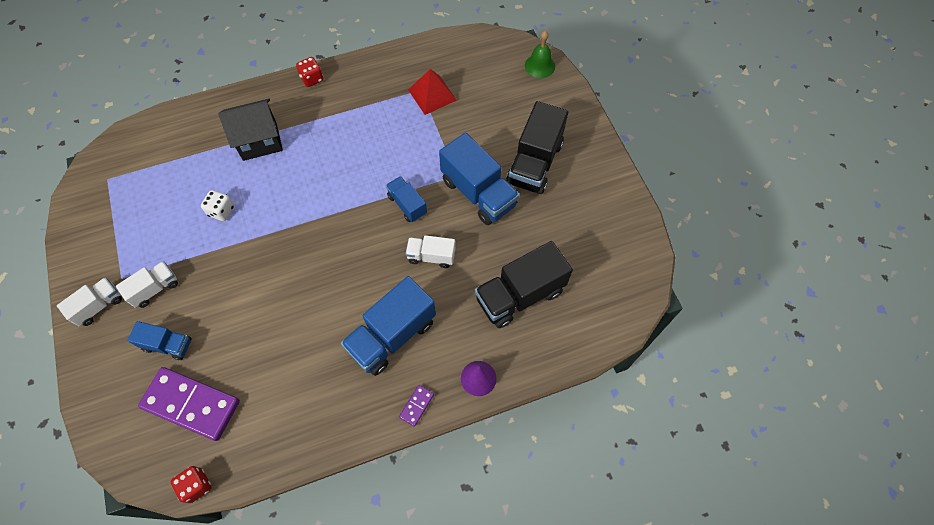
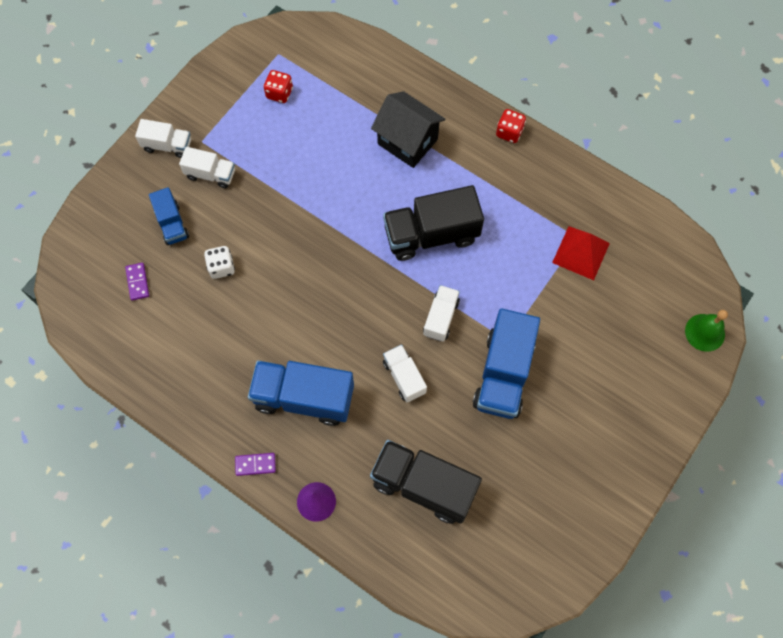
camera: 55 degrees right, 5 degrees up
(191, 404) = (138, 282): purple domino -> purple domino, size x0.42
(196, 485) = (79, 338): red dice -> red dice (279, 93)
(221, 211) = (316, 167): white dice -> white dice (221, 267)
(407, 205) = (440, 318): blue truck -> white truck
(535, 163) = (579, 405): black truck -> black truck (431, 235)

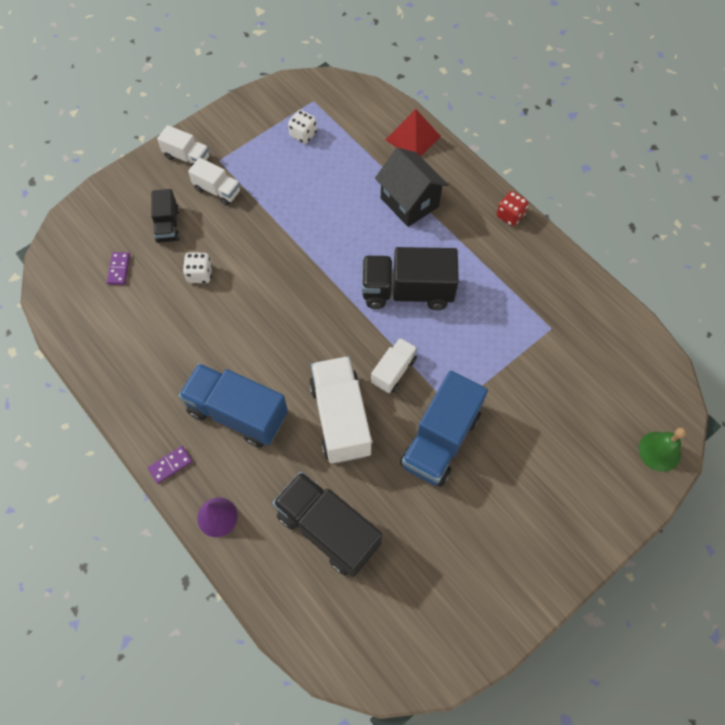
camera: 15 degrees right, 5 degrees down
(172, 224) = (168, 225): blue truck -> black truck
(255, 464) = (170, 465): purple domino -> purple domino turned 45 degrees counterclockwise
(279, 93) = (303, 134): red dice -> white dice
(404, 377) = (340, 418): white truck -> white truck, size x1.81
(580, 253) = (550, 343): red pyramid -> red pyramid (413, 138)

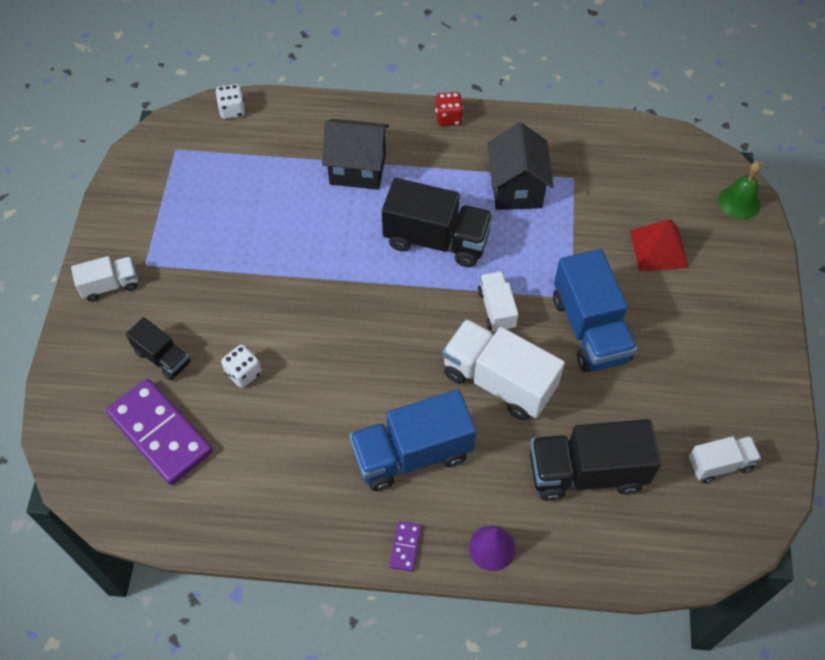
camera: 45 degrees left, 5 degrees down
(119, 269) = (160, 433): purple domino -> purple domino, size x2.37
(217, 190) = (175, 290): white truck -> white truck (719, 464)
(303, 134) = (200, 184): white dice -> white dice (232, 110)
(407, 291) = (436, 240): black truck -> black truck turned 120 degrees counterclockwise
(413, 138) = (300, 116): red pyramid -> red pyramid (658, 249)
(501, 302) = (516, 188): none -> black house

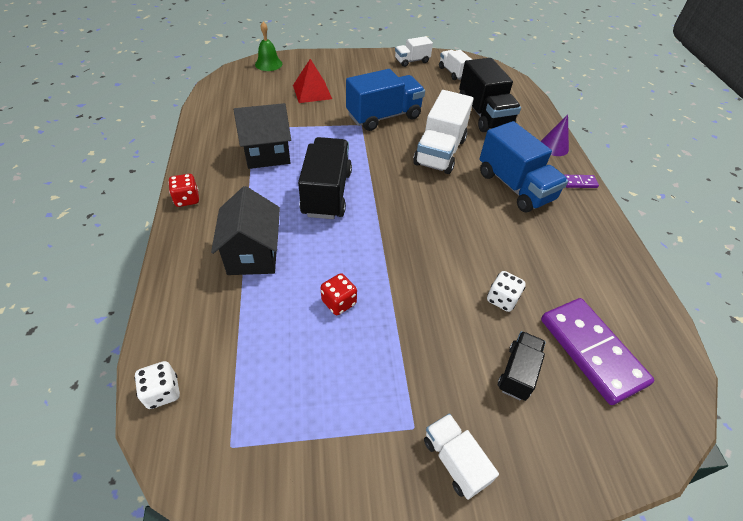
camera: 105 degrees left, 10 degrees down
(160, 433) = (591, 351): purple domino -> purple domino turned 60 degrees counterclockwise
(281, 231) = (339, 302): none -> red dice
(496, 309) = (382, 157): white truck -> white truck (412, 61)

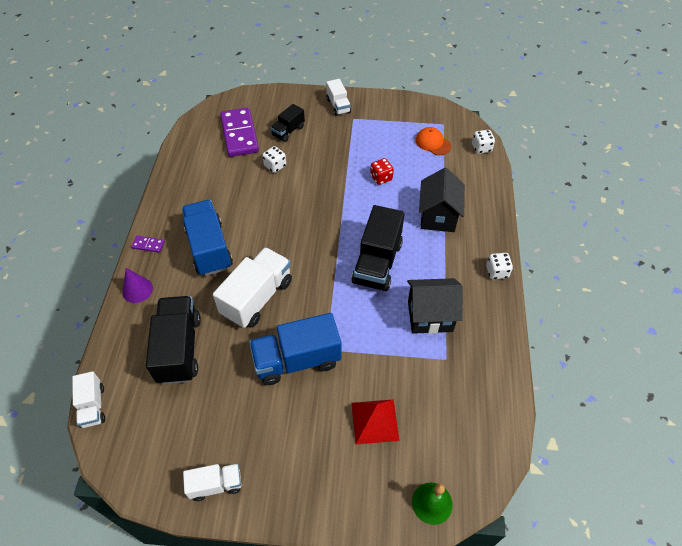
camera: 165 degrees left, 5 degrees up
(187, 199) = (497, 272): red dice -> white dice
(254, 389) = (433, 143): none -> orange cap
(453, 73) = (170, 444): white truck -> white truck (93, 406)

